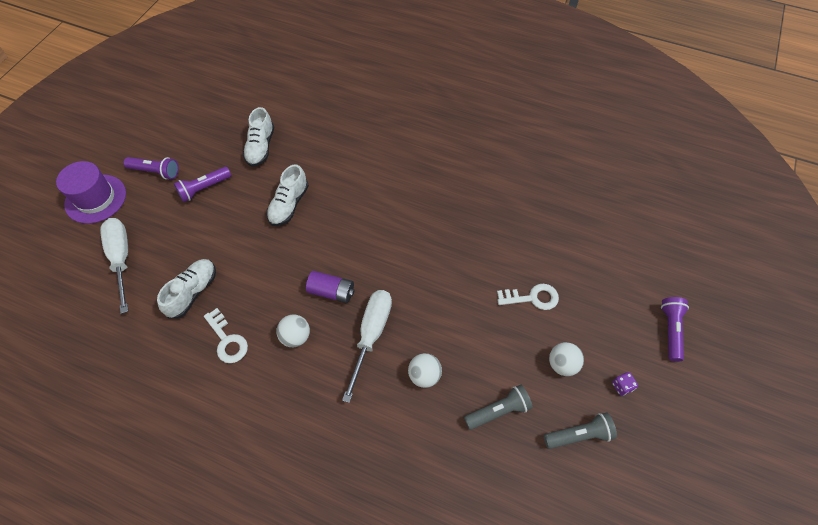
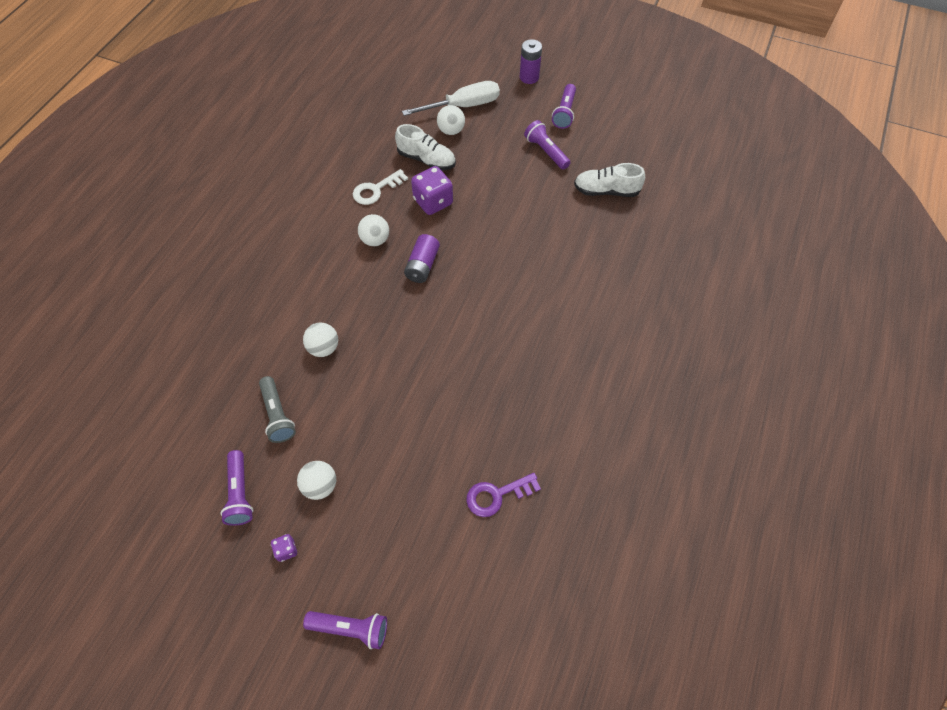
camera: 90 degrees right, 0 degrees up
(95, 199) = (529, 77): purple hat -> purple battery
(156, 270) = (451, 131): none -> white ball
(252, 284) = (433, 202): none -> purple dice
(289, 205) = (529, 222): white shoe -> none
(371, 335) = (372, 301): white screwdriver -> none
(532, 298) = (406, 462): white key -> none
(551, 233) = (497, 495): none -> purple key
(579, 435) = (240, 493): grey flashlight -> purple flashlight

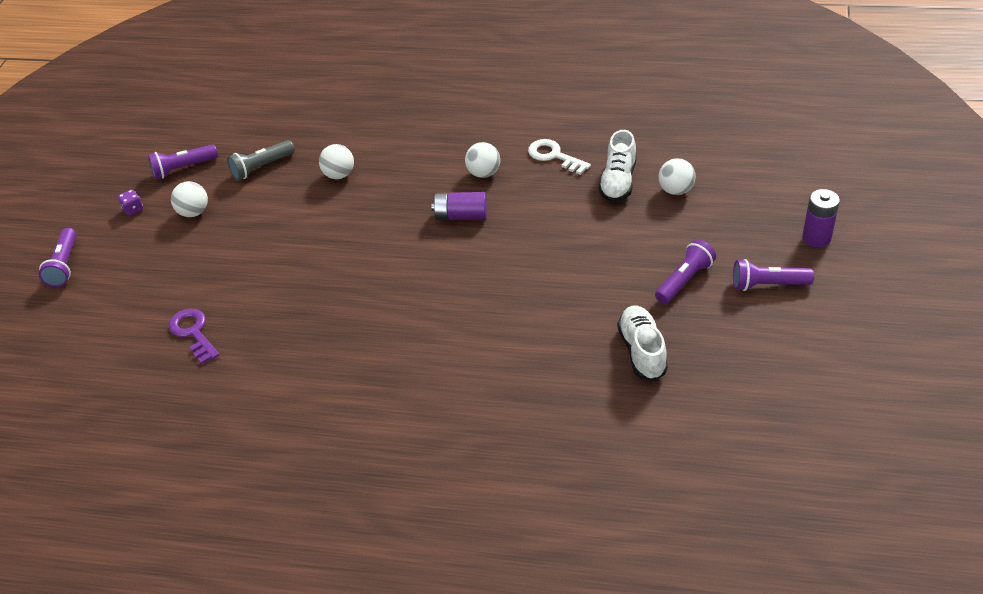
camera: 80 degrees right, 15 degrees down
(433, 202) = (555, 202): purple dice -> none
(463, 106) = (724, 191): white screwdriver -> none

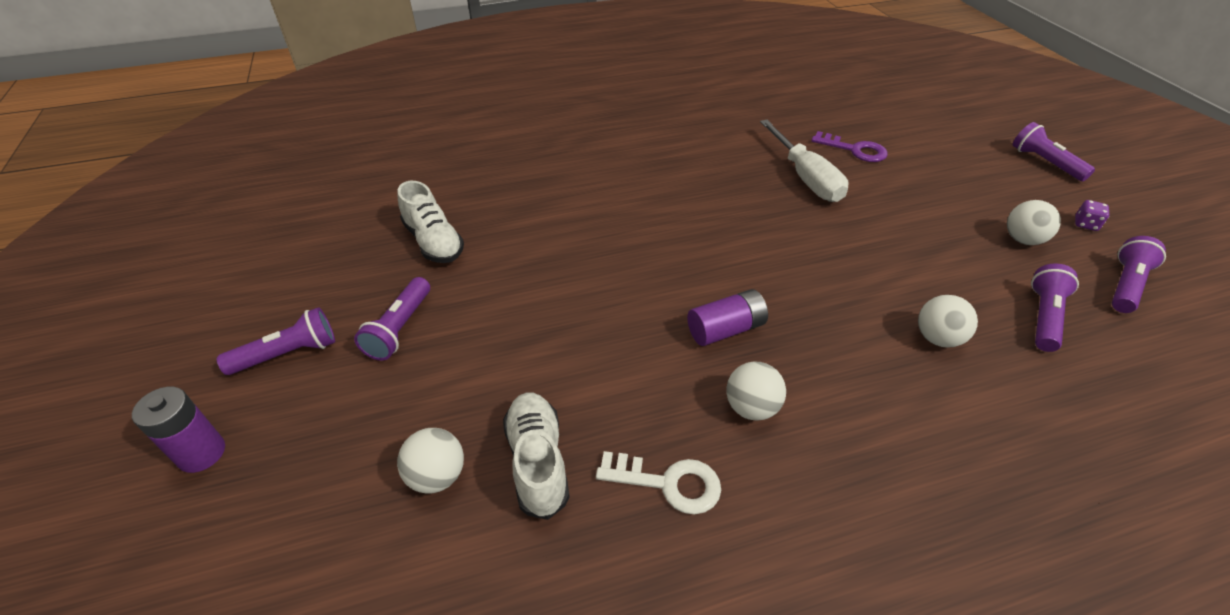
camera: 150 degrees right, 0 degrees up
(261, 167) = (1043, 317): grey flashlight -> purple flashlight
(274, 316) = (805, 178): none -> white screwdriver

